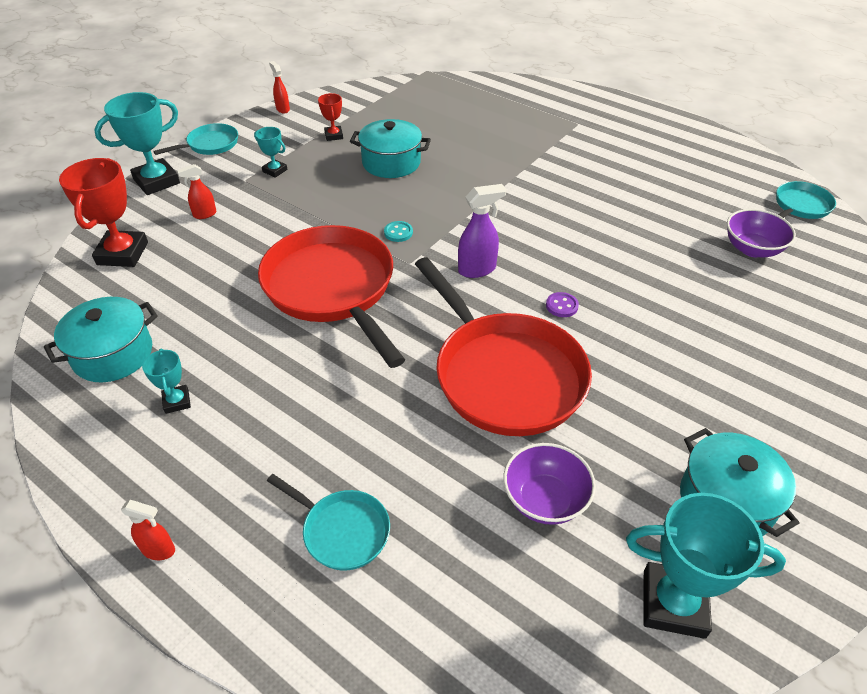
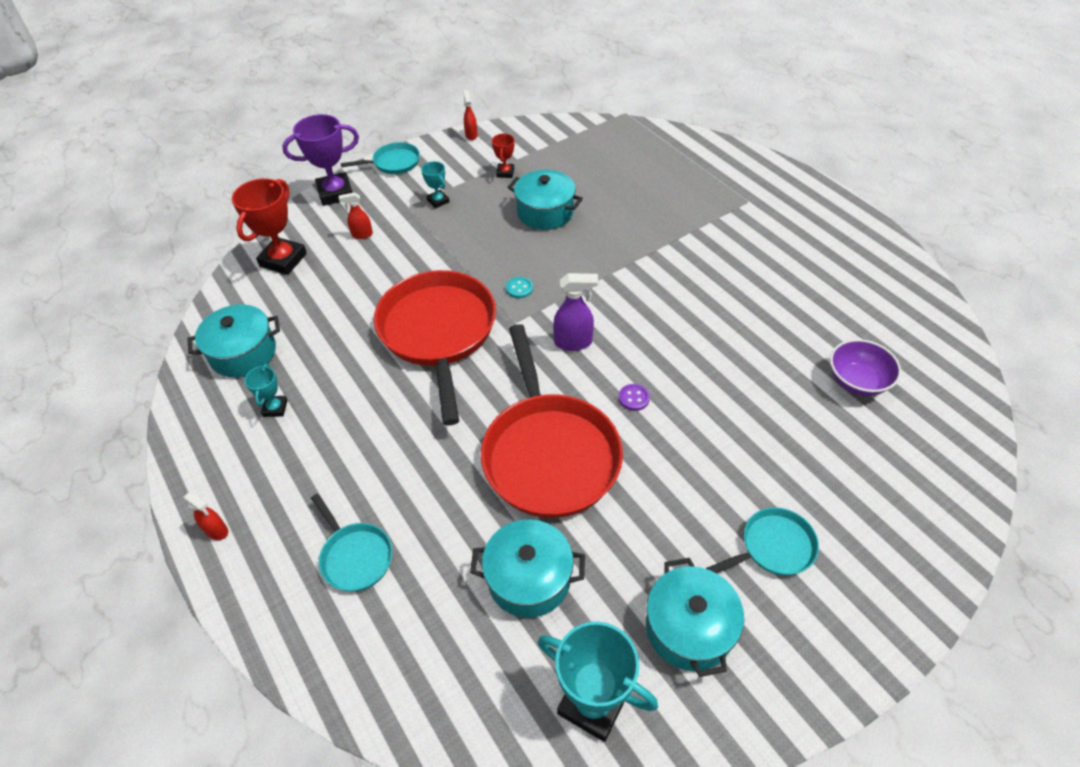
camera: 20 degrees right, 5 degrees up
(156, 181) = (335, 193): turquoise trophy -> purple trophy
(545, 499) = (529, 579): purple bowl -> turquoise pot
(800, 206) = (937, 344): turquoise pan -> turquoise pan (773, 547)

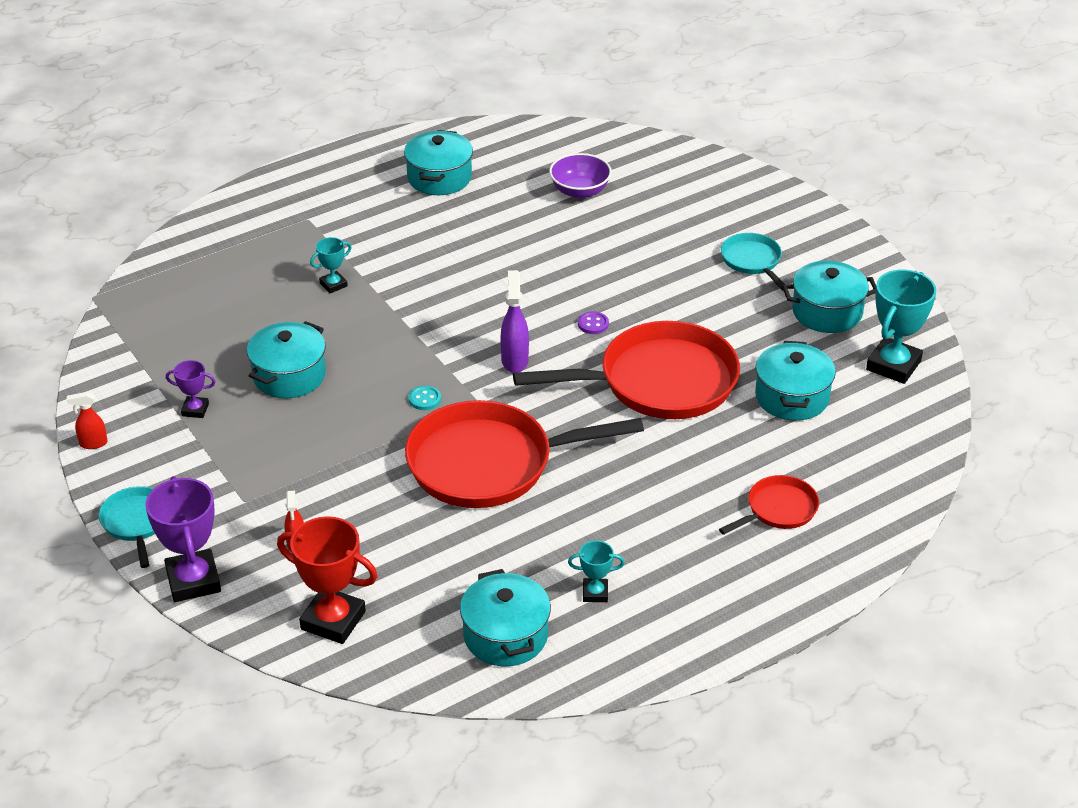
camera: 90 degrees left, 10 degrees down
(217, 531) = (756, 617): red spray bottle -> none
(355, 556) = (778, 510): turquoise pan -> red pan
(438, 201) = (240, 472): turquoise trophy -> turquoise trophy (333, 284)
(505, 173) = (195, 410): red trophy -> purple trophy
(839, 275) = (439, 178): none -> turquoise pot

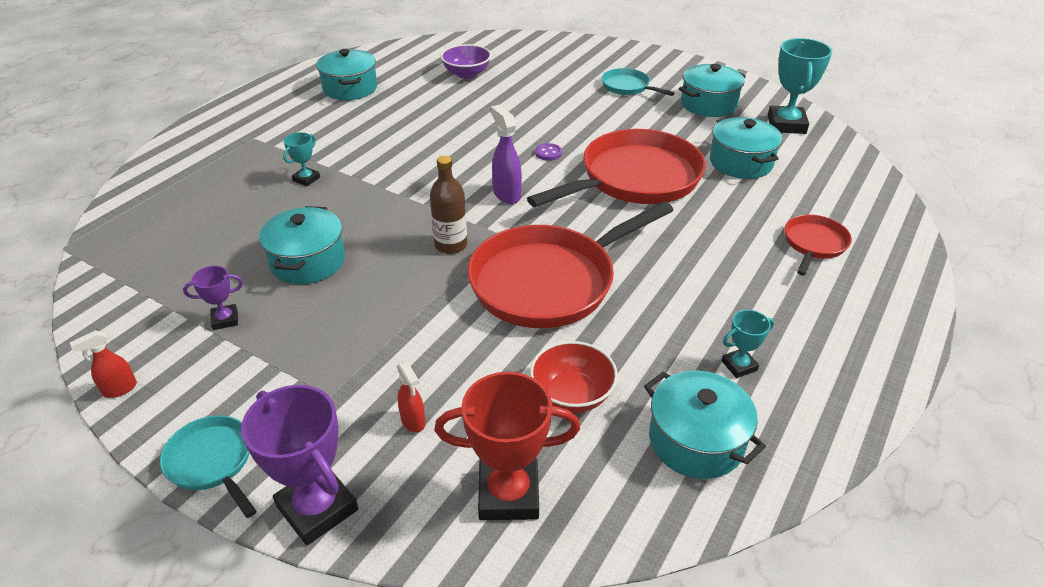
camera: 25 degrees left, 0 degrees up
(425, 399) = (451, 245): turquoise button -> brown bottle
(434, 567) = (572, 395): none -> red bowl

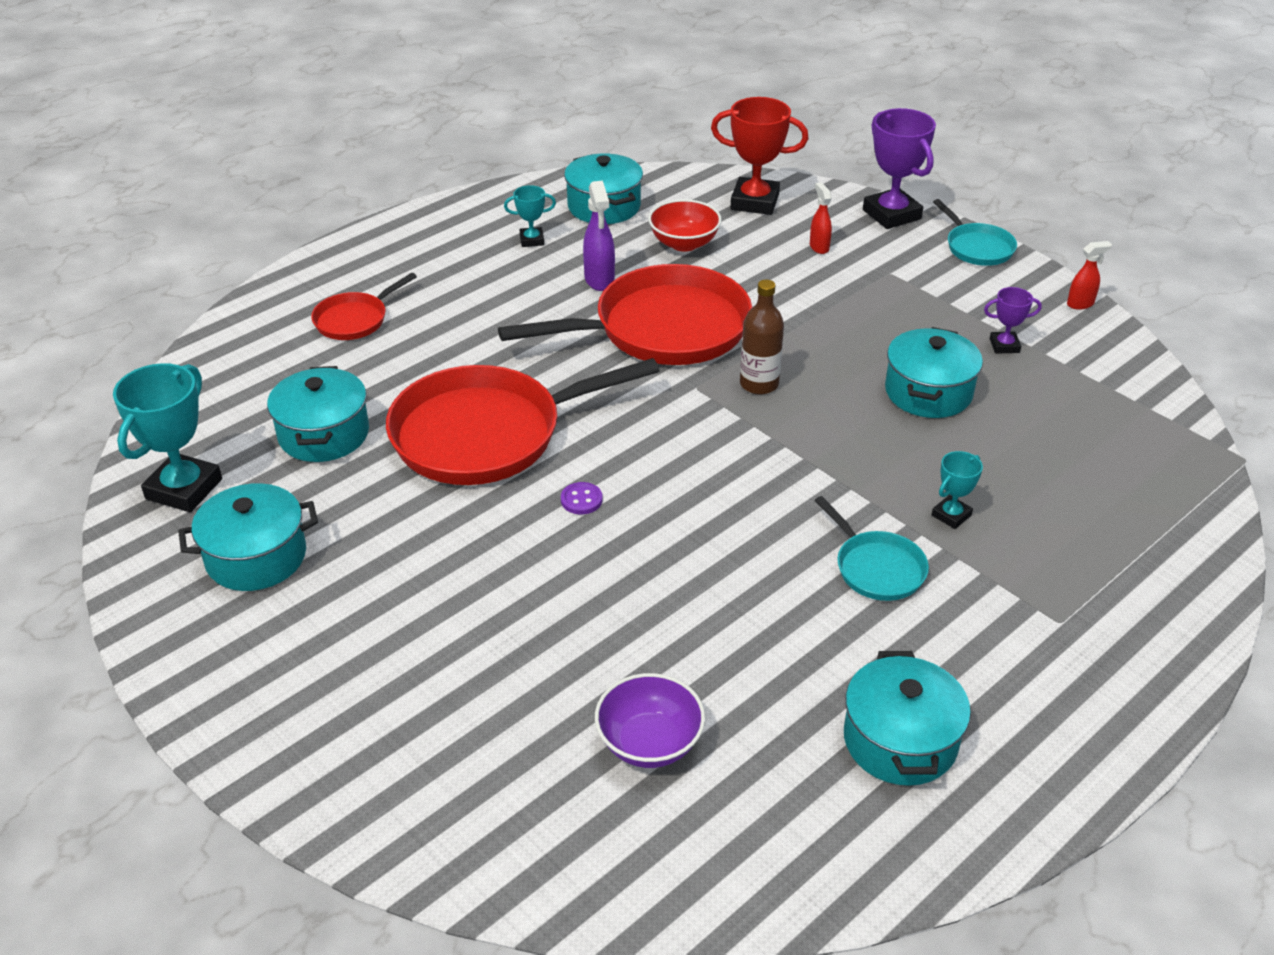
camera: 165 degrees left, 0 degrees up
(506, 194) = (670, 440): purple spray bottle -> purple spray bottle (599, 280)
(628, 87) = (355, 632): turquoise pan -> turquoise pan (876, 568)

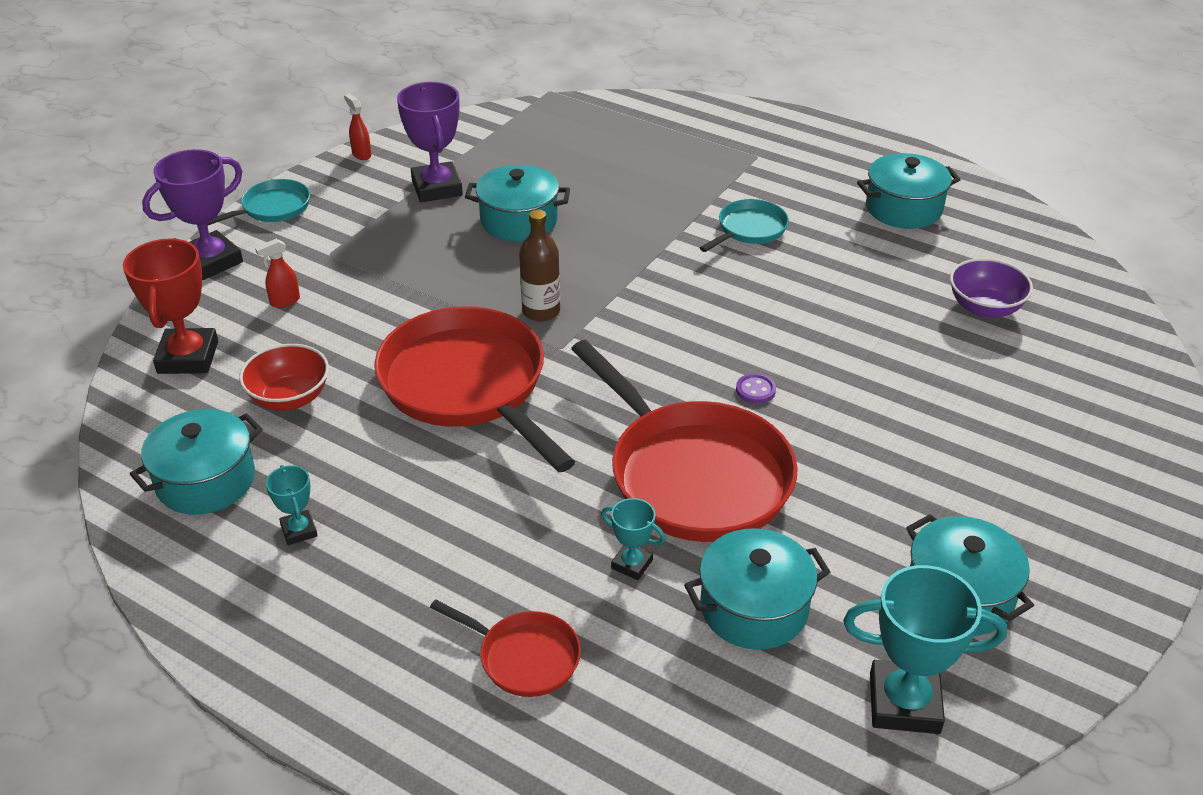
camera: 105 degrees left, 0 degrees up
(599, 280) = (382, 451): purple spray bottle -> none
(951, 515) = (672, 202): turquoise trophy -> turquoise trophy (632, 564)
(1004, 346) = (437, 188): purple trophy -> purple trophy, size x1.94

